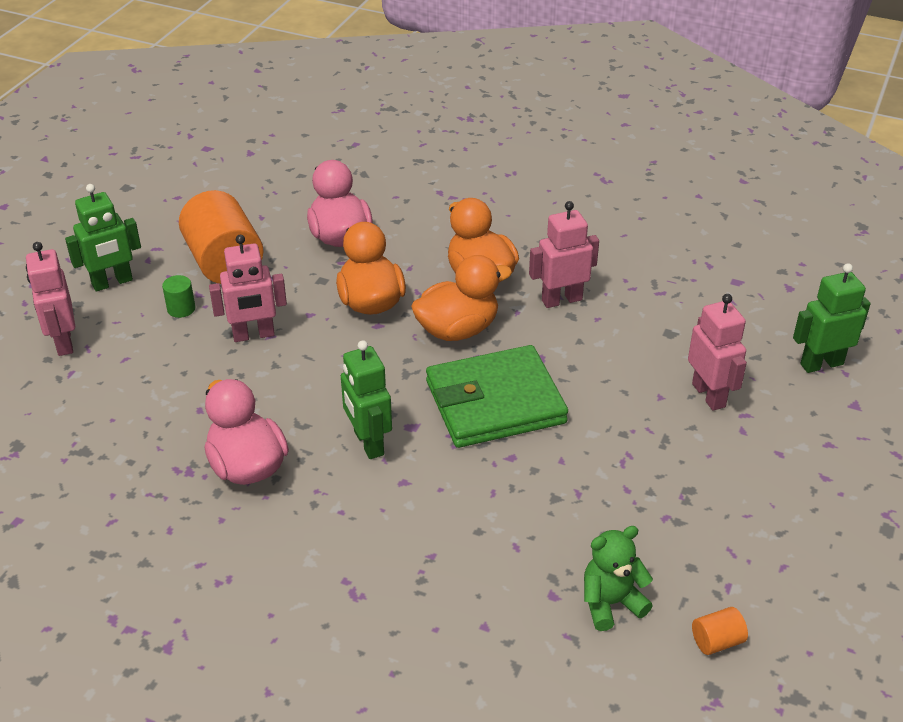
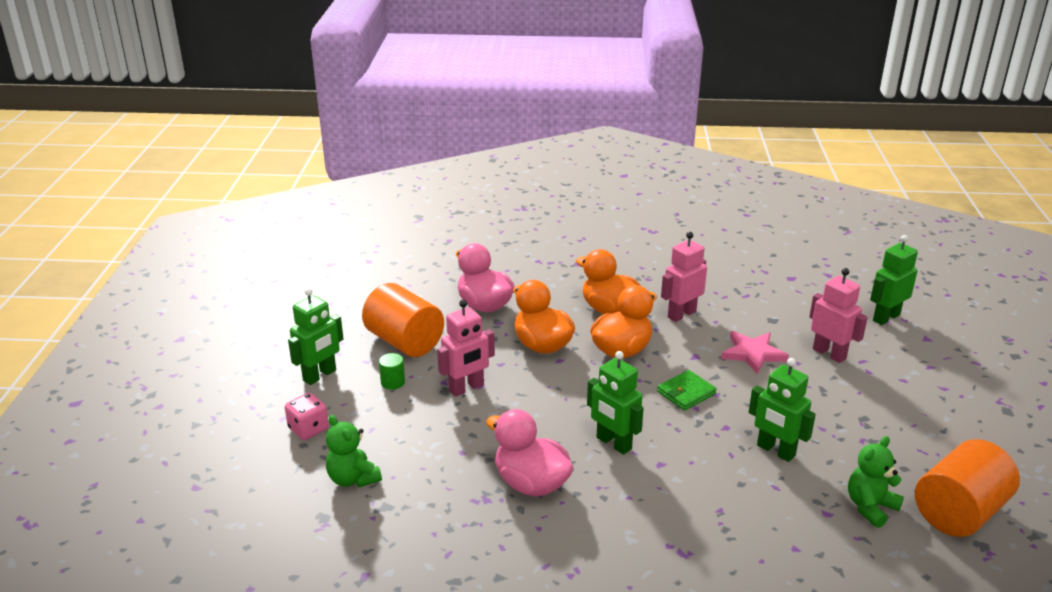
camera: 20 degrees left, 10 degrees down
(63, 342) = (308, 429): pink robot -> pink dice
(71, 411) = (353, 479): none -> green teddy bear
(495, 402) = (686, 393): green wallet -> green wallet, size x0.48
(548, 502) = (775, 451): none -> green robot
(612, 372) = (753, 353): none -> pink star
(717, 641) = (959, 512): orange cylinder -> orange cylinder, size x2.39

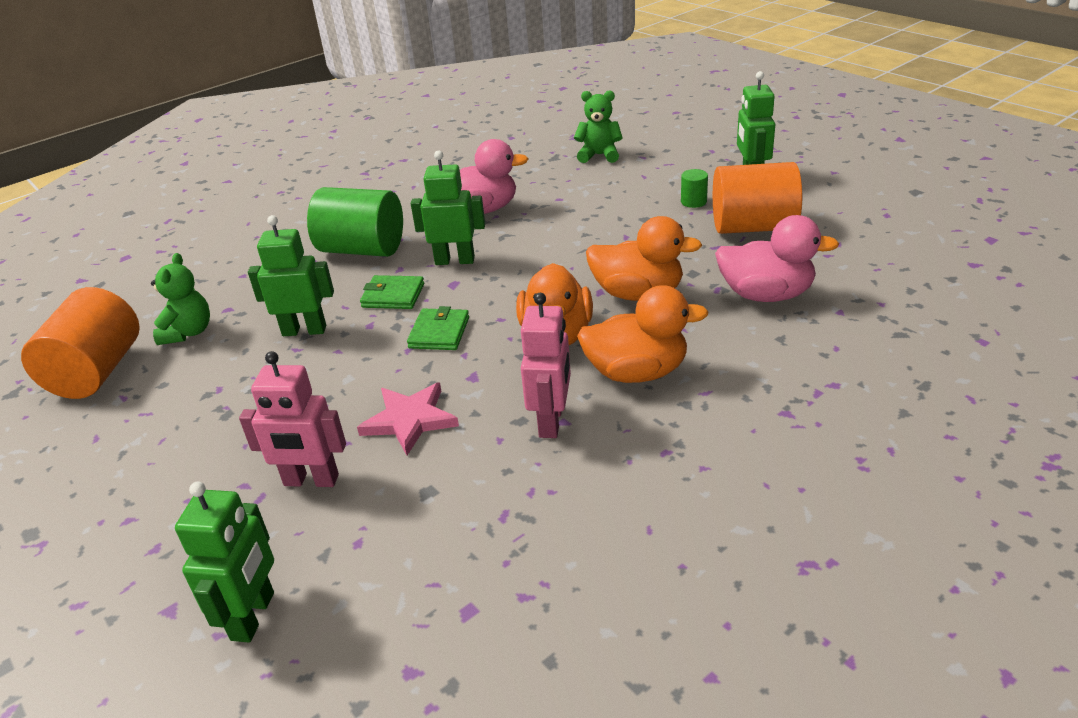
camera: 140 degrees right, 5 degrees up
(308, 429) = (682, 155): pink dice -> none
(466, 388) = (632, 229): pink robot -> none
(670, 506) = (362, 249): none -> green cylinder
(688, 441) = (393, 296): none -> green wallet

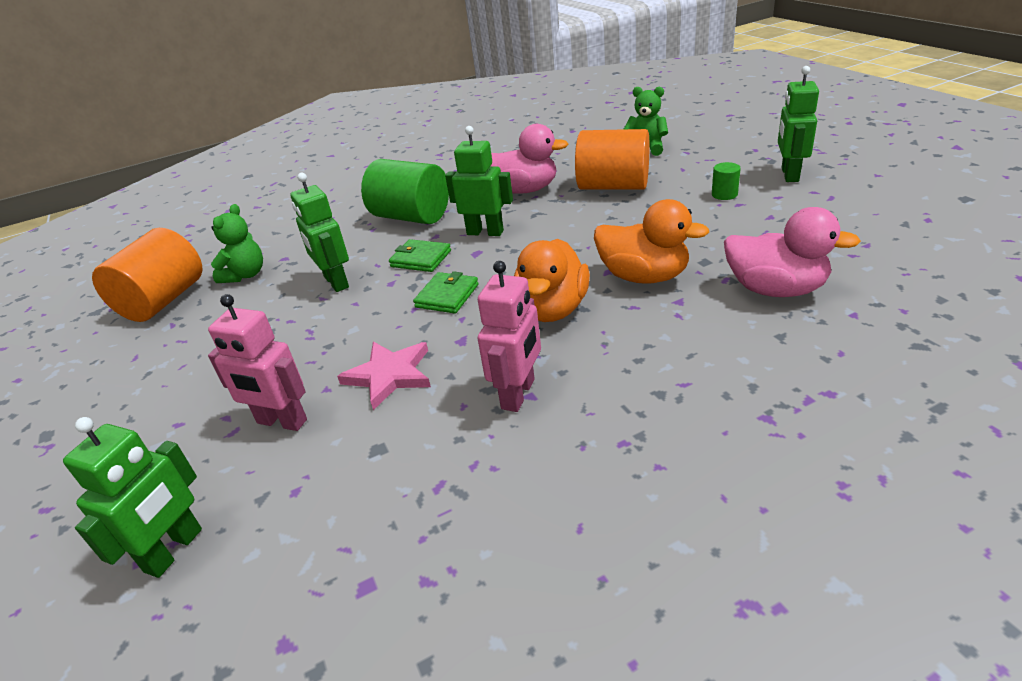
camera: 15 degrees right, 0 degrees up
(304, 330) = (335, 282): green robot -> green robot turned 135 degrees counterclockwise
(637, 372) = (618, 354): orange duck -> none
(753, 227) = (779, 222): orange cylinder -> orange cylinder (613, 186)

